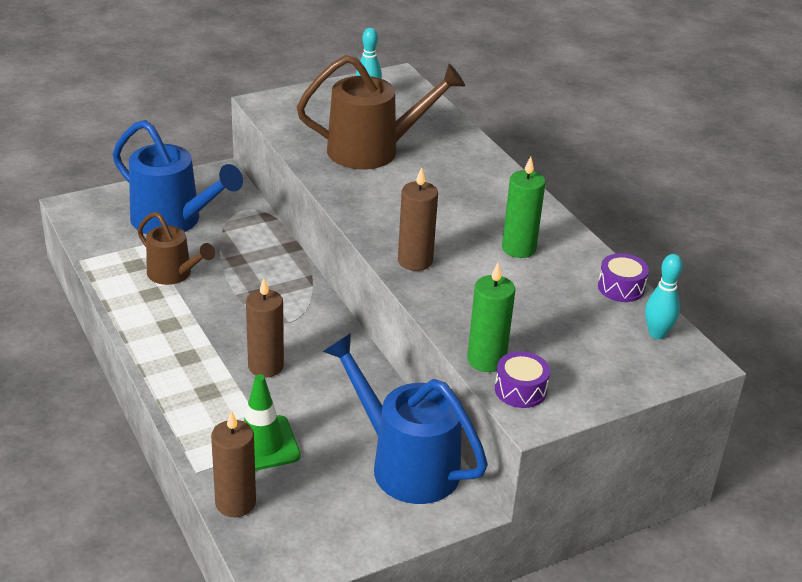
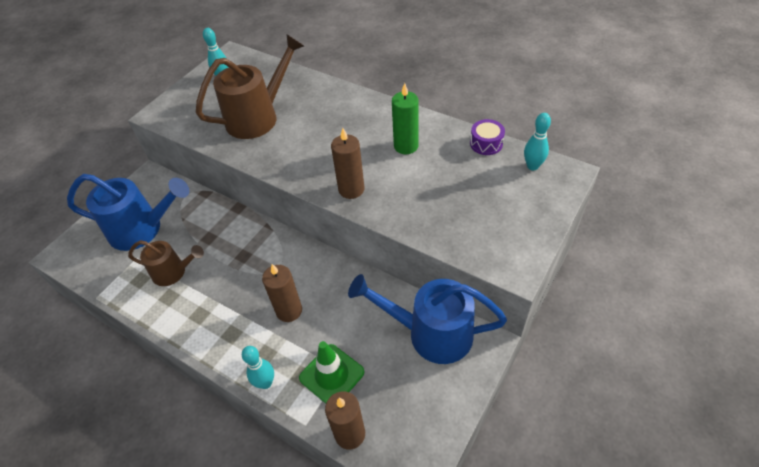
camera: 25 degrees left, 15 degrees up
(187, 416) = (265, 383): none -> turquoise bowling pin
(486, 360) = (455, 242): green candle -> none
(520, 390) = (493, 254): purple drum -> none

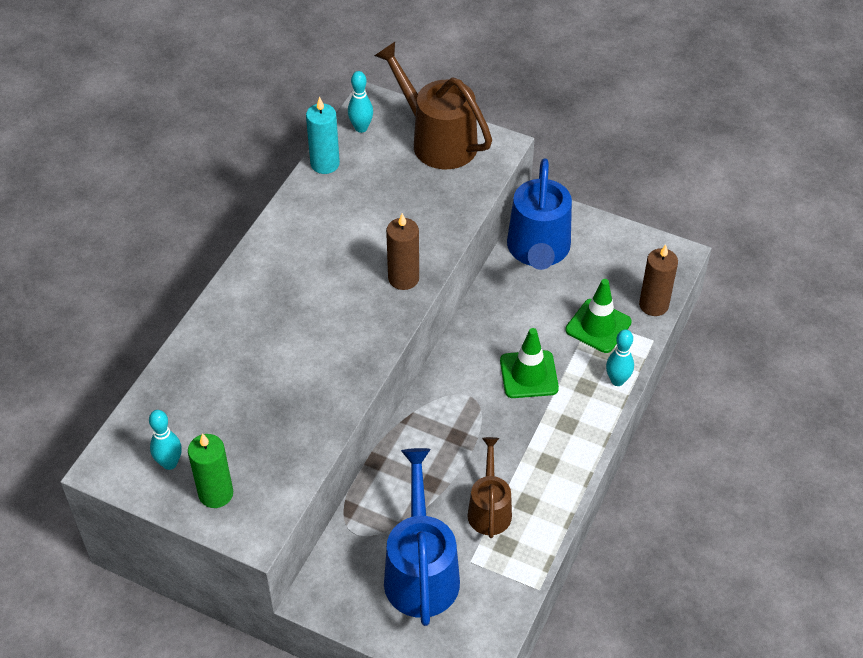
camera: 100 degrees left, 0 degrees up
(258, 117) = (267, 396): brown watering can -> brown watering can (436, 140)
(289, 311) = (529, 374): brown candle -> green traffic cone
(406, 146) = (329, 234): green candle -> green candle (216, 493)
(486, 143) = (325, 164): purple drum -> turquoise candle

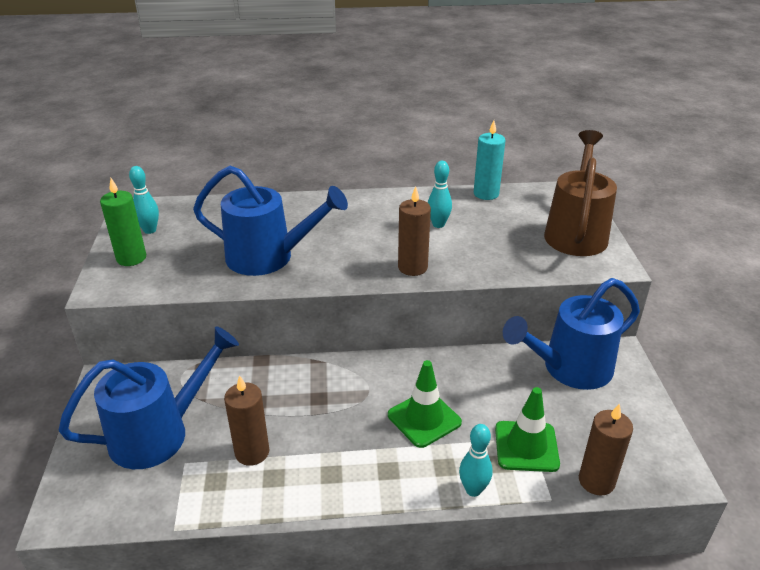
camera: 60 degrees right, 15 degrees down
(305, 377) = (269, 257): none -> blue watering can
(361, 128) = (540, 196): turquoise bowling pin -> turquoise bowling pin (438, 224)
(489, 508) = (252, 452): brown watering can -> brown candle

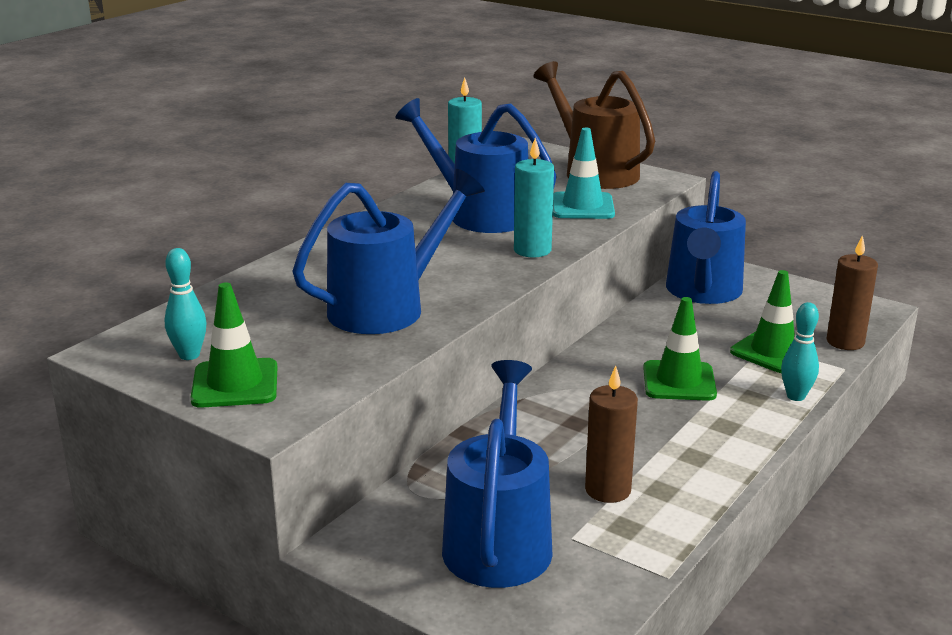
camera: 50 degrees left, 10 degrees down
(131, 258) = (235, 384): green candle -> green traffic cone
(412, 267) = (532, 250): brown candle -> turquoise candle
(438, 224) = (479, 214): turquoise bowling pin -> blue watering can
(510, 254) = (582, 206): none -> turquoise traffic cone

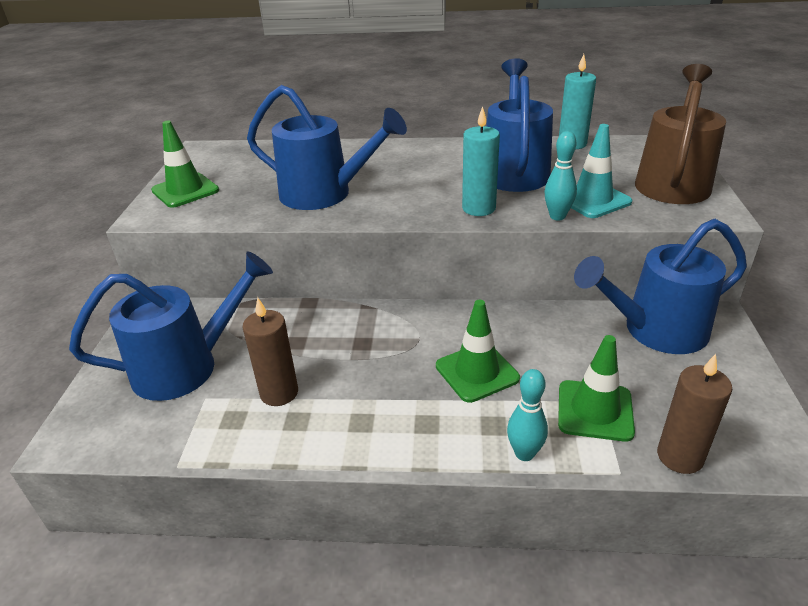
camera: 60 degrees right, 10 degrees up
(189, 355) = (211, 167): turquoise bowling pin -> turquoise bowling pin (557, 216)

